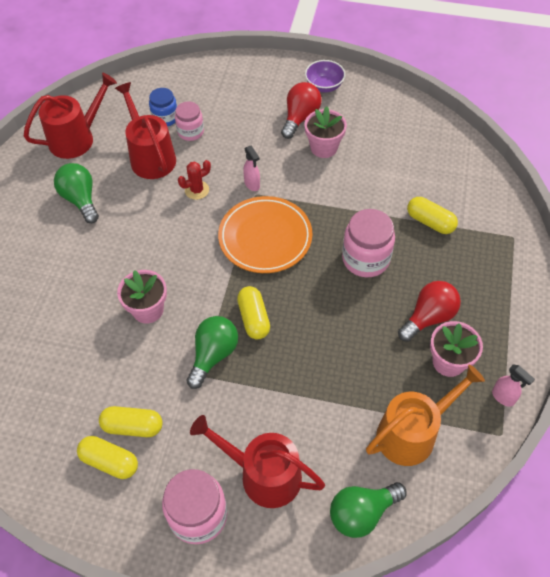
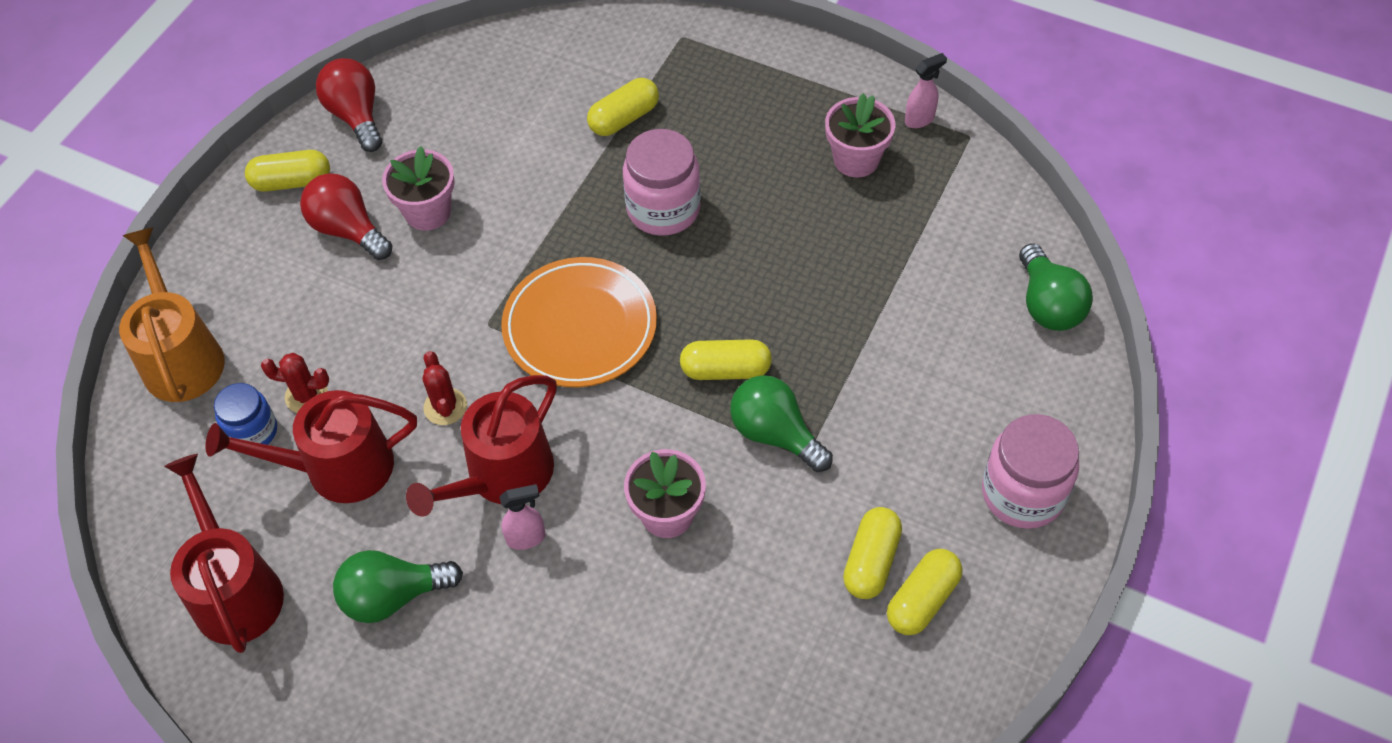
camera: 75 degrees left, 0 degrees up
(190, 132) = (306, 396): pink jar -> red cactus
(252, 184) = (465, 324): pink spray bottle -> pink spray bottle (526, 538)
(263, 475) = (977, 404): red watering can -> red watering can (502, 476)
(324, 86) = (292, 182): purple bowl -> yellow capsule
(412, 433) = (949, 225): orange watering can -> orange watering can (181, 357)
(428, 317) = (783, 162): red light bulb -> red light bulb (356, 116)

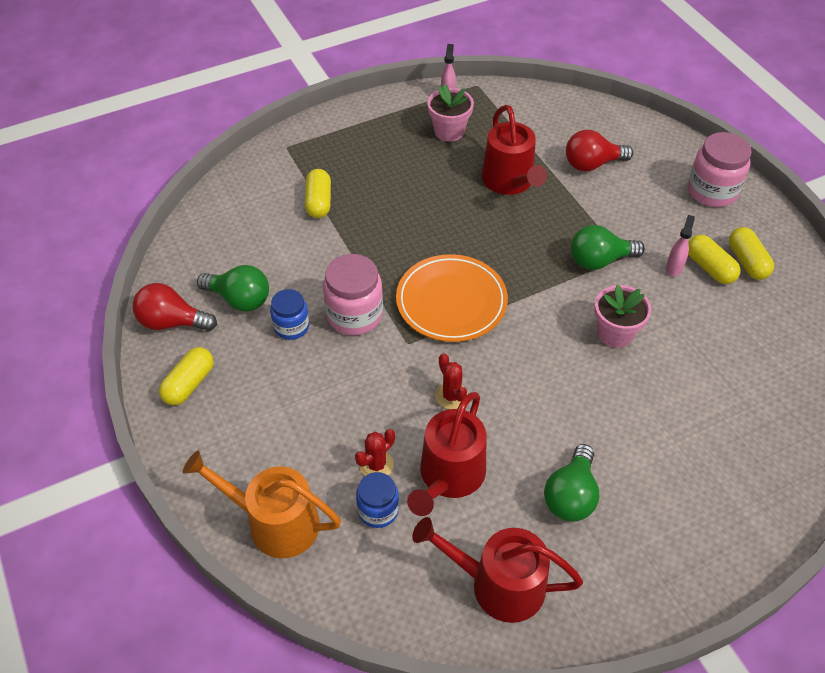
camera: 55 degrees left, 5 degrees down
(348, 230) = (262, 374): red light bulb -> red light bulb (592, 164)
(428, 212) = (291, 327): pink flower pot -> blue jar
(445, 407) = (451, 396): red cactus -> red cactus turned 45 degrees clockwise
(502, 476) = (527, 394): red watering can -> red watering can (510, 181)
(526, 538) = (580, 406): pink spray bottle -> pink spray bottle (674, 268)
(663, 209) = (403, 221): pink jar -> pink jar (354, 315)
(725, 370) = (539, 257): yellow capsule -> none
(1048, 304) = (607, 120): green light bulb -> green light bulb (239, 299)

